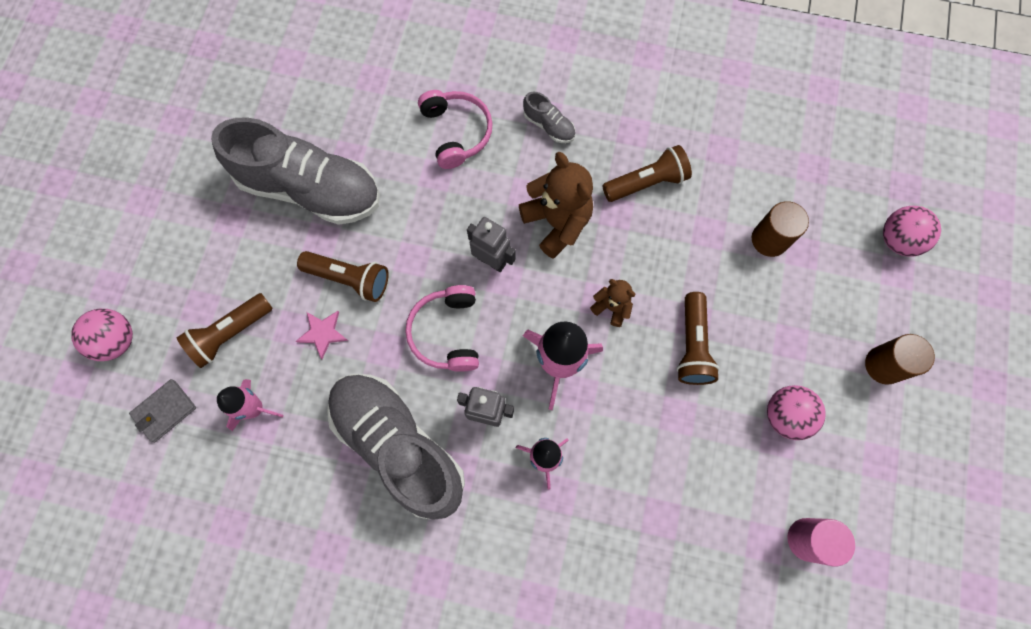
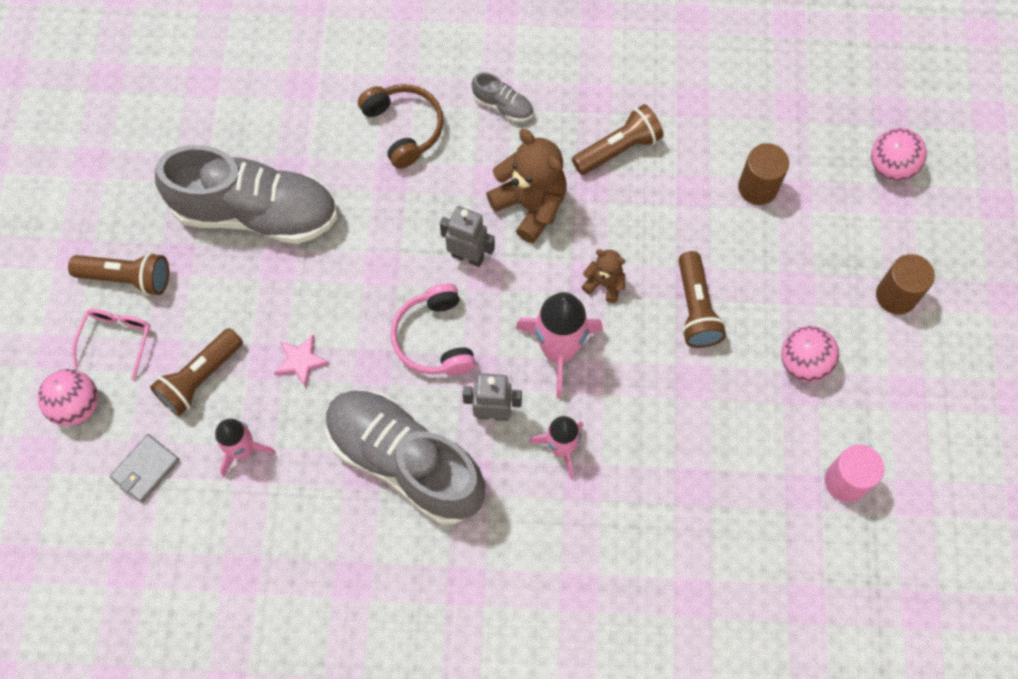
camera: 10 degrees left, 5 degrees down
(164, 285) = (117, 339): none -> pink glasses
(349, 279) = (318, 300): brown flashlight -> brown flashlight (127, 278)
(456, 132) = (404, 128): pink headphones -> brown headphones

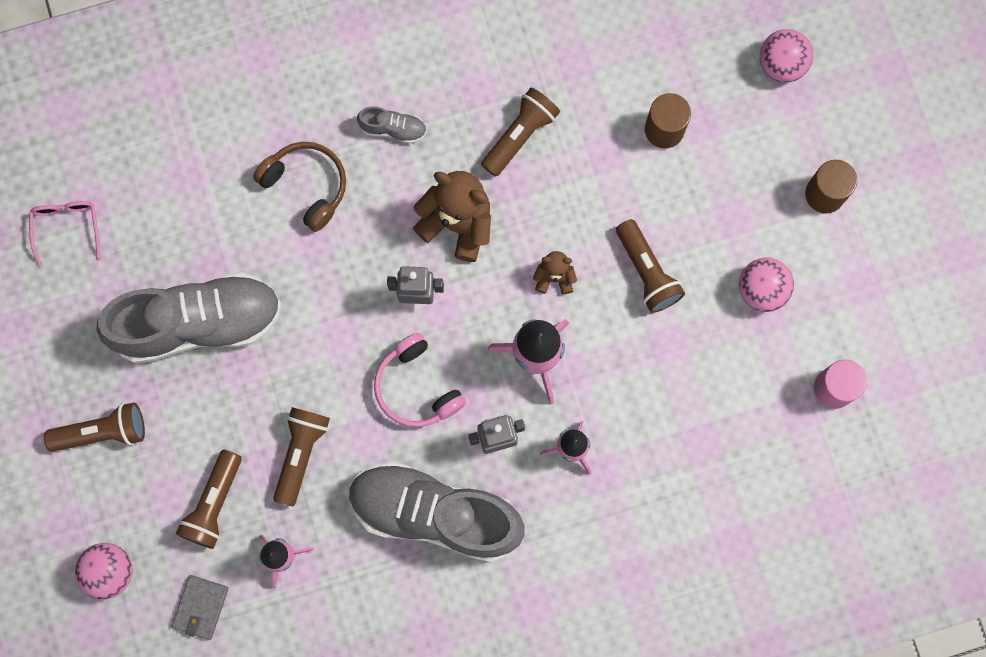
camera: 20 degrees left, 10 degrees up
(117, 339) = (119, 495): pink glasses -> pink glasses (67, 227)
(301, 361) = (301, 453): pink star -> brown flashlight

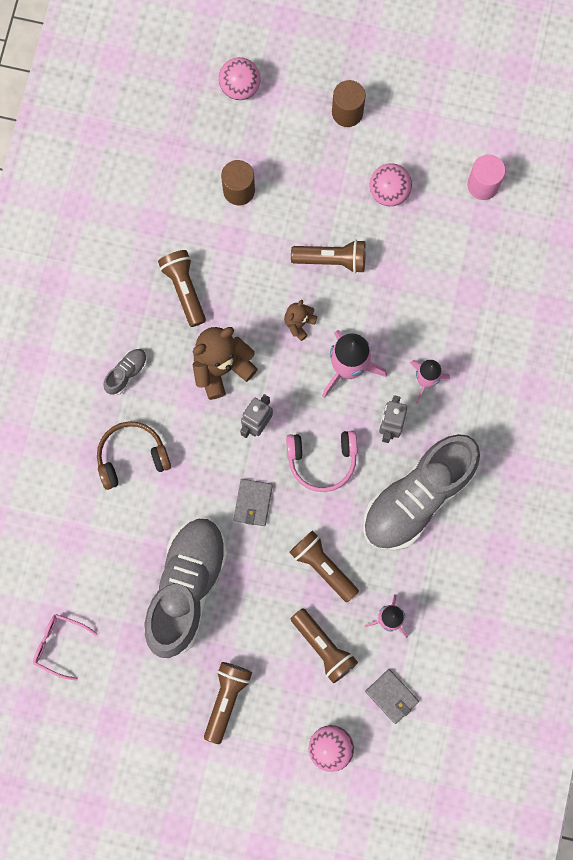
camera: 60 degrees left, 0 degrees up
(328, 340) = (253, 503): none -> grey wallet

